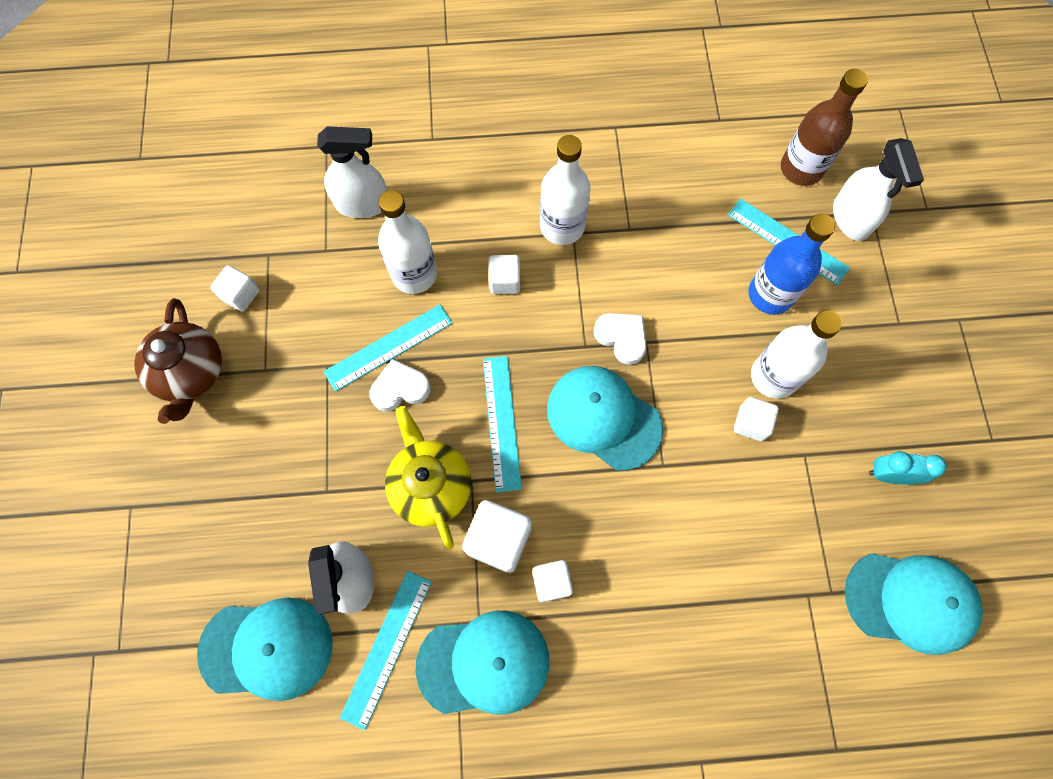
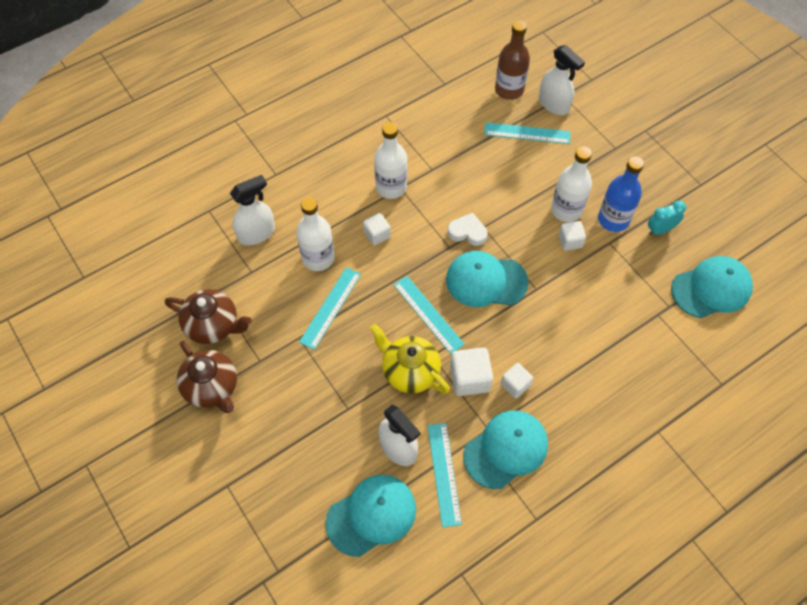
camera: 30 degrees left, 10 degrees down
(241, 295) = (213, 325): white cube -> brown teapot
(400, 388) = (354, 327): white heart -> none
(770, 294) = (536, 167): blue bottle -> blue bottle (613, 219)

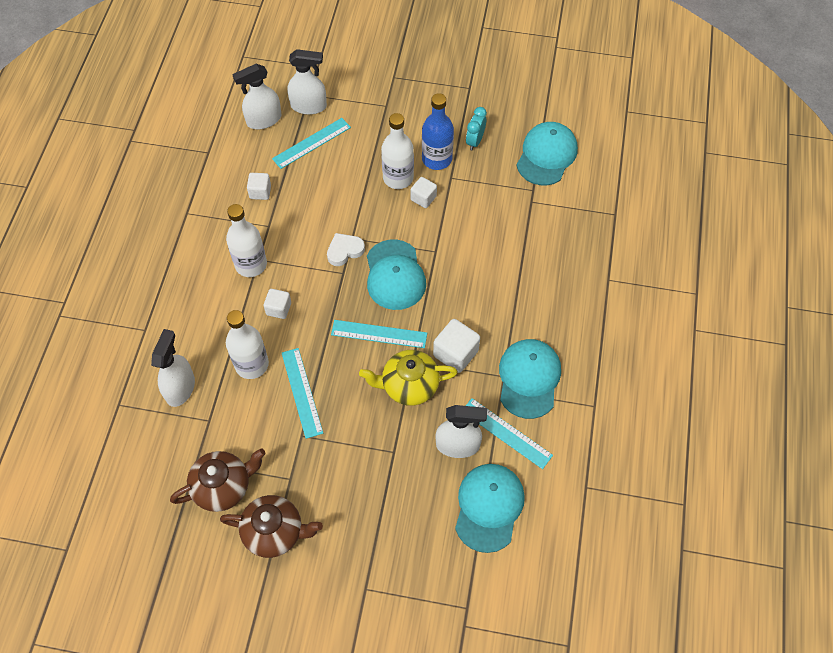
camera: 45 degrees left, 0 degrees up
(486, 281) = (395, 275): turquoise cap -> turquoise cap turned 60 degrees counterclockwise
(509, 90) = (263, 120): brown bottle -> white spray bottle
(515, 385) = (490, 330): white cube -> white cube (260, 192)

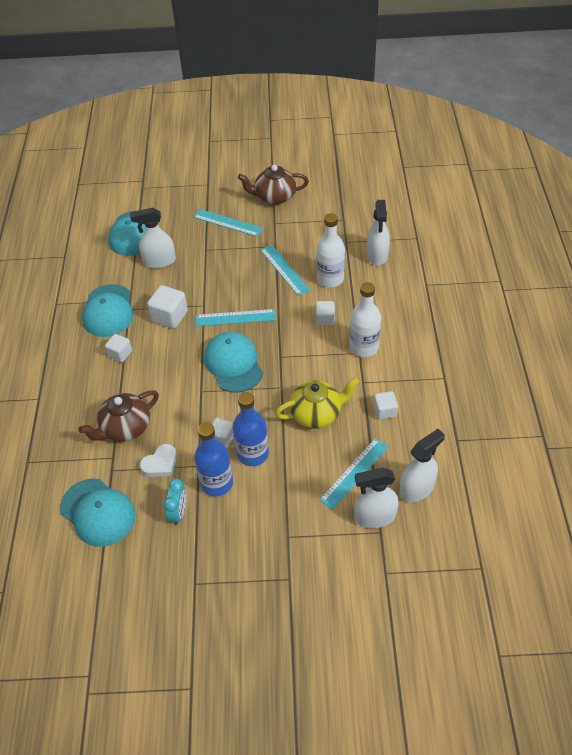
camera: 170 degrees right, 10 degrees down
(223, 487) = (318, 211): brown teapot -> brown teapot (125, 428)
(344, 251) = (284, 374): white heart -> white heart (160, 464)
(398, 178) = (252, 454): white bottle -> blue bottle
(409, 385) = (203, 289): yellow teapot -> yellow teapot (317, 414)
(506, 433) = (124, 275): turquoise ruler -> turquoise ruler (227, 223)
(517, 315) = (120, 354): none -> white cube
(546, 155) = (98, 512): turquoise cap -> turquoise cap turned 60 degrees counterclockwise

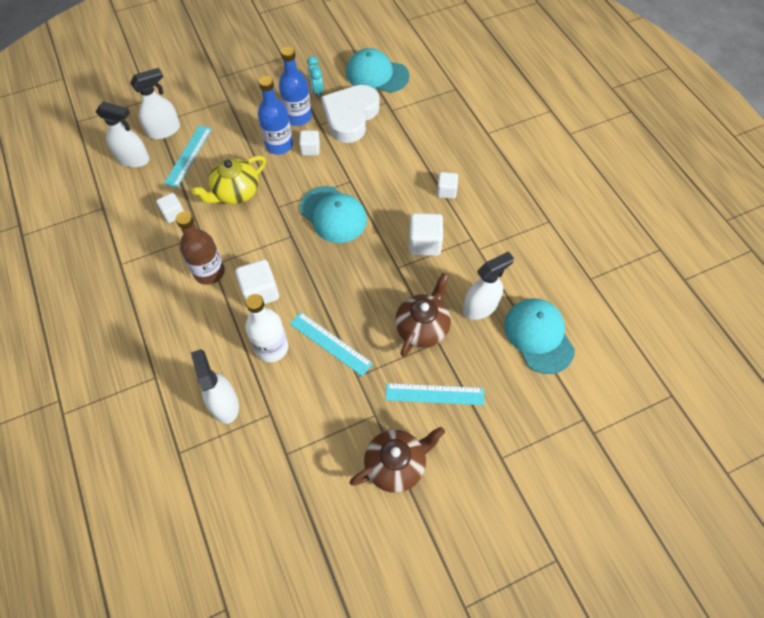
camera: 155 degrees right, 10 degrees up
(108, 311) = (490, 229): turquoise cap -> none
(125, 428) = (396, 133): brown teapot -> brown teapot (422, 327)
(160, 464) = (350, 117): white heart -> white heart, size x1.99
(235, 317) = (356, 264): turquoise ruler -> none
(325, 319) = (260, 292): white cube -> white cube, size x1.59
(363, 347) = (209, 272): white bottle -> brown bottle
(417, 488) = (133, 159): white spray bottle -> white spray bottle turned 105 degrees counterclockwise

